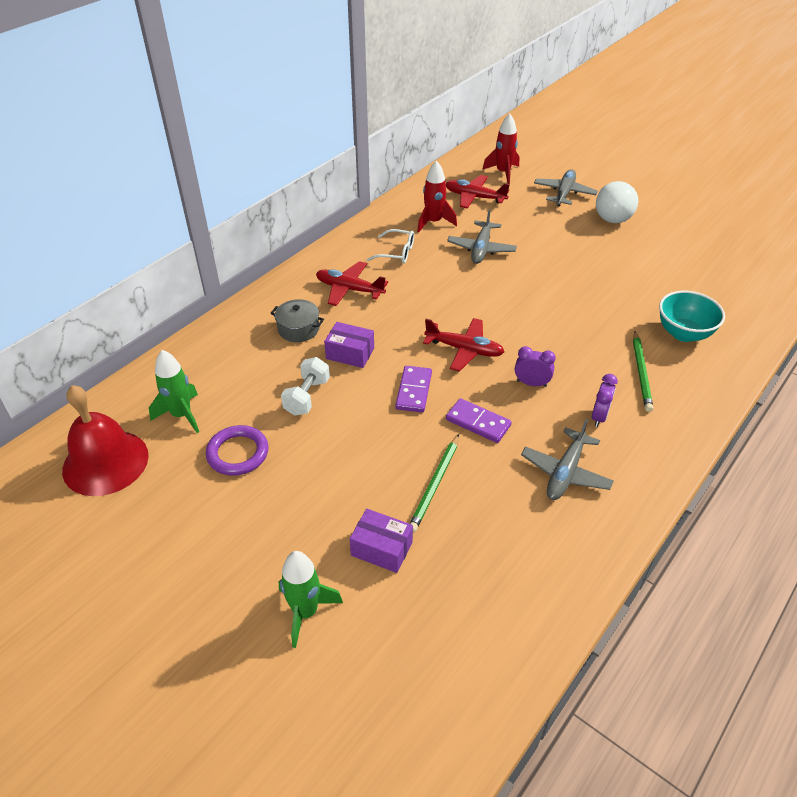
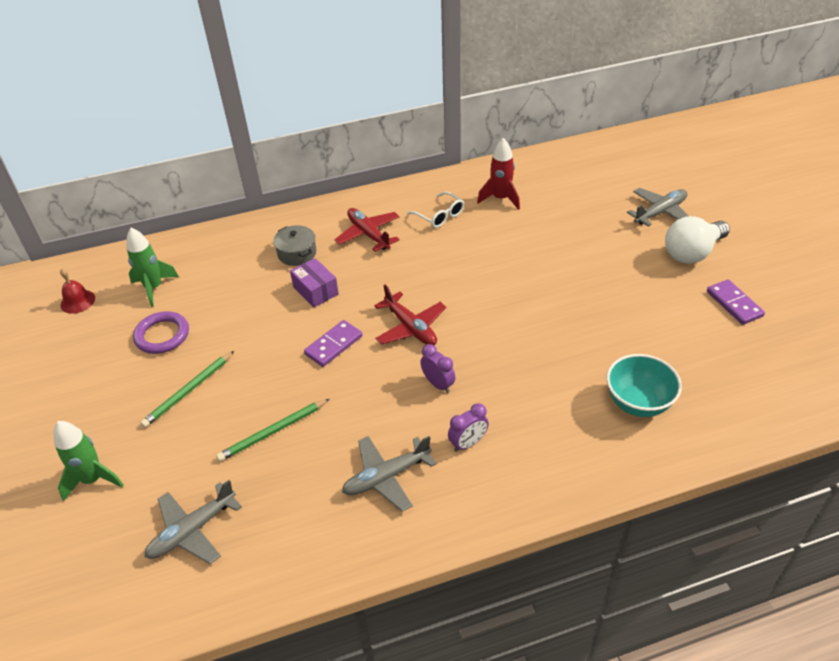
camera: 35 degrees right, 0 degrees up
(105, 462) = (77, 301): red bell -> red bell, size x0.49
(307, 397) = (250, 313): white dumbbell -> none
(381, 548) = (186, 461): purple box -> none
(474, 197) = (563, 187): red plane -> none
(478, 422) = (358, 397): purple domino -> purple domino (734, 304)
(481, 249) = (519, 240): grey plane -> grey plane (192, 531)
(503, 173) = (617, 171): red rocket -> none
(641, 373) = (552, 422): green pencil -> green pencil (189, 391)

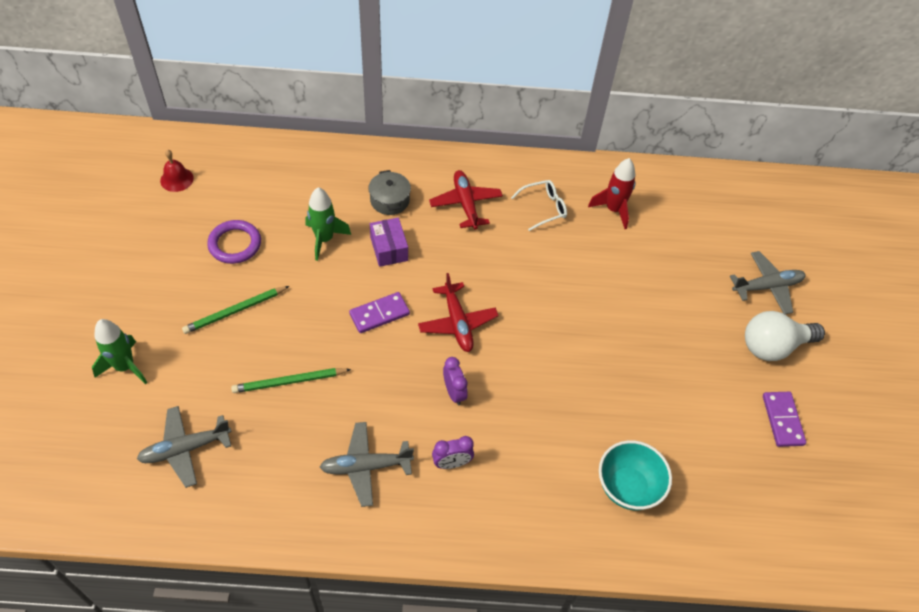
camera: 15 degrees right, 10 degrees up
(154, 288) = (247, 190): green rocket -> green rocket (324, 239)
(440, 216) = (544, 208): white glasses -> white glasses turned 90 degrees counterclockwise

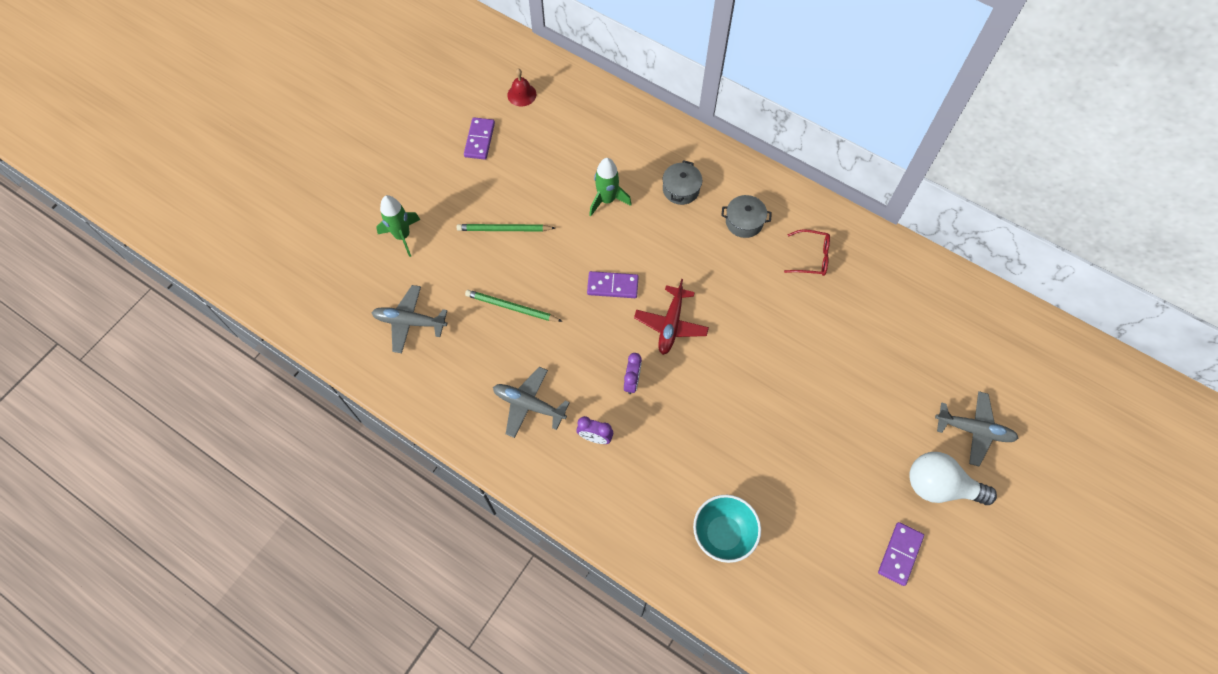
camera: 35 degrees right, 10 degrees up
(157, 238) = (479, 140): none -> purple domino
(235, 244) = (535, 172): purple ring -> none
(389, 249) = (654, 233): purple box -> none
(465, 204) = (744, 222): red plane -> grey pot
(544, 208) = (812, 257): white glasses -> red glasses
(613, 210) = (875, 288): red rocket -> none

